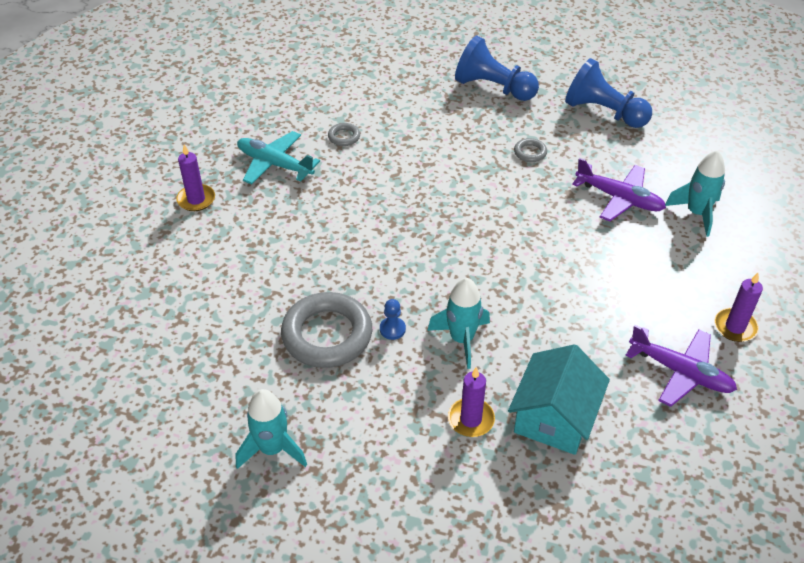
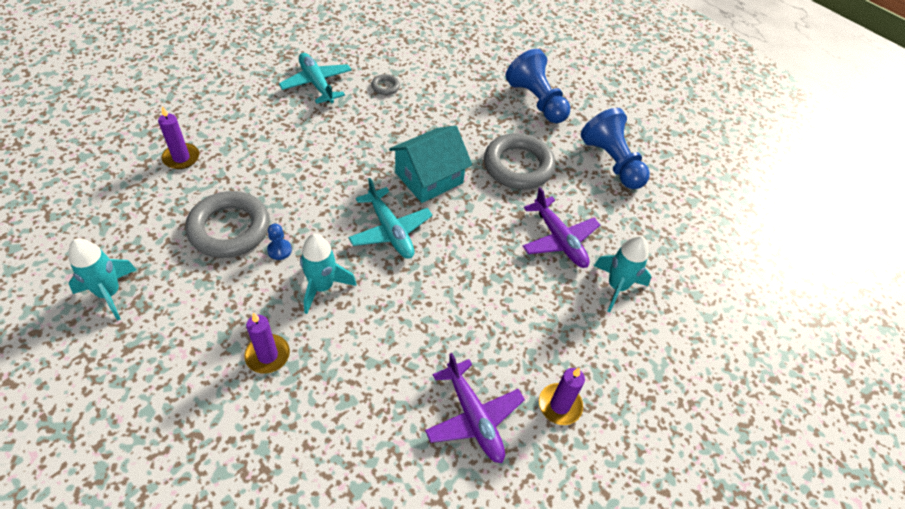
camera: 25 degrees right, 5 degrees up
(196, 199) = (239, 83): purple candle -> purple candle (181, 158)
(474, 262) = (390, 231): none -> turquoise plane
(530, 152) = (518, 166): grey ring -> grey ring, size x2.31
(554, 417) = (333, 393): turquoise house -> turquoise house (429, 178)

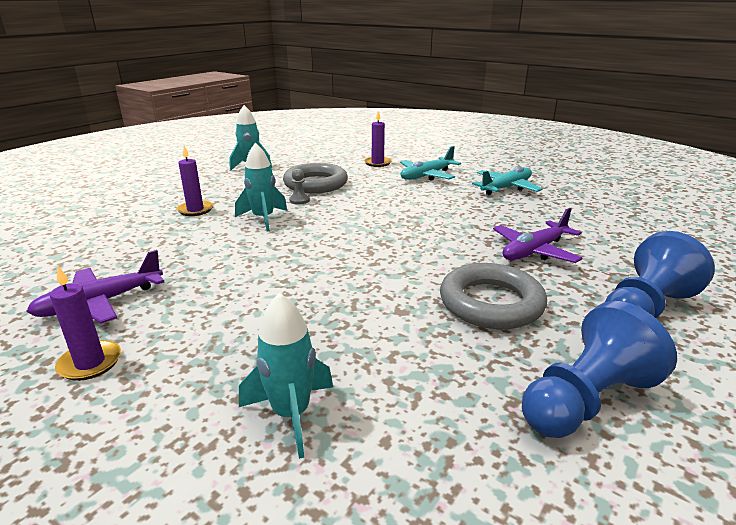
camera: 85 degrees right, 25 degrees down
(279, 250) = (299, 200): blue pawn -> grey pawn
(385, 87) = (540, 214): grey ring -> none
(390, 231) = (338, 238): turquoise plane -> turquoise plane (426, 176)
(429, 178) = (423, 248): turquoise house -> none
(559, 239) = (370, 347): purple plane -> purple plane (534, 251)

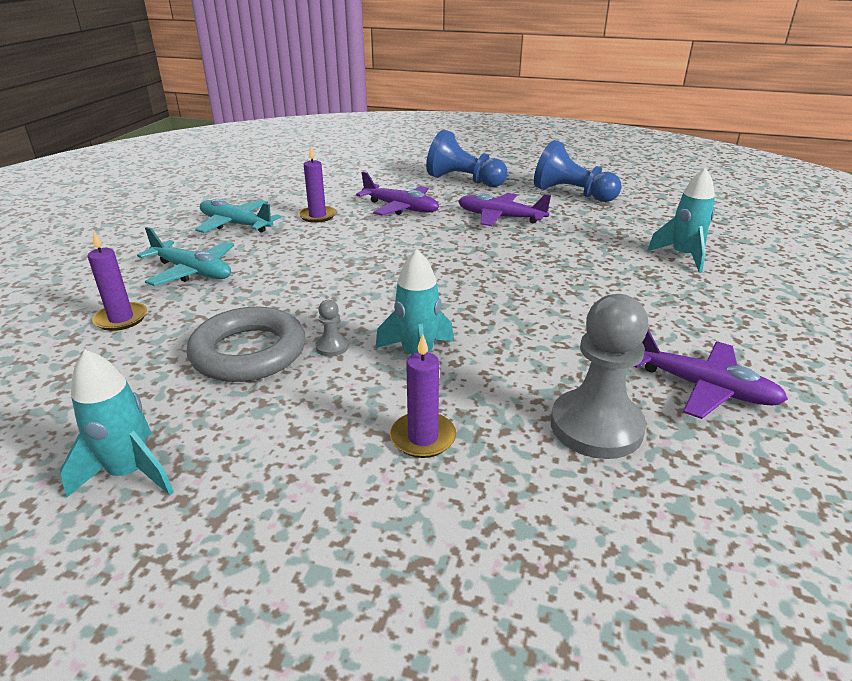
camera: 110 degrees left, 5 degrees up
(90, 363) = (758, 345): purple candle -> purple candle (317, 216)
(134, 252) = (596, 426): none -> grey pawn
(491, 303) = (500, 217): grey ring -> purple plane

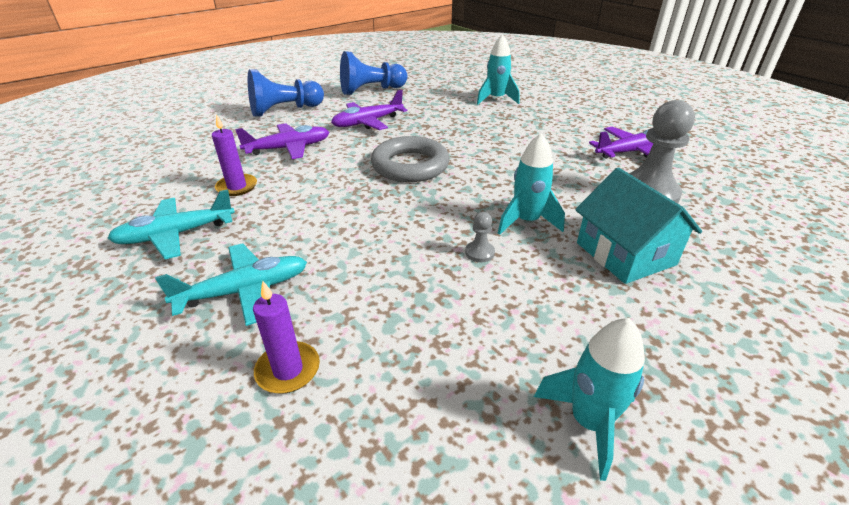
camera: 55 degrees left, 5 degrees up
(249, 352) = (447, 297): grey ring -> grey ring (410, 165)
(423, 438) = (625, 253): purple candle -> turquoise house

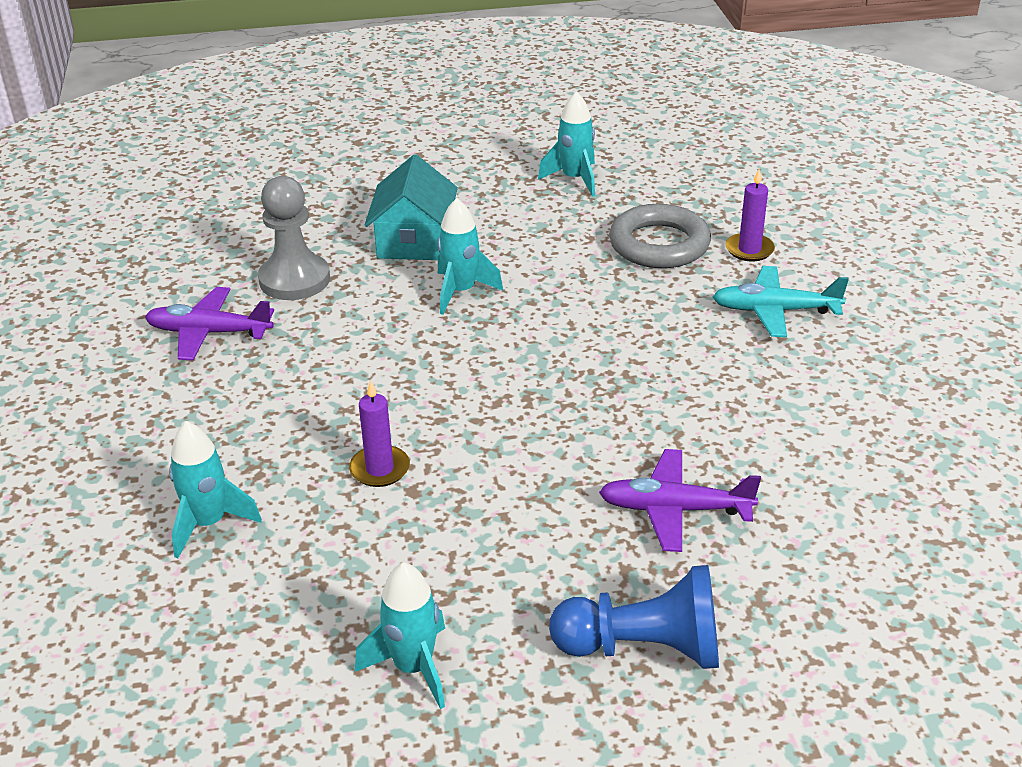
camera: 150 degrees left, 0 degrees up
(176, 234) = (848, 393): turquoise plane -> none
(237, 187) = (770, 447): purple candle -> purple candle (379, 469)
(367, 122) = (505, 537): purple plane -> none
(371, 90) = (413, 667): blue pawn -> turquoise rocket
(410, 165) = (514, 408): grey ring -> grey ring (659, 244)
(479, 253) = (540, 279): grey pawn -> none

